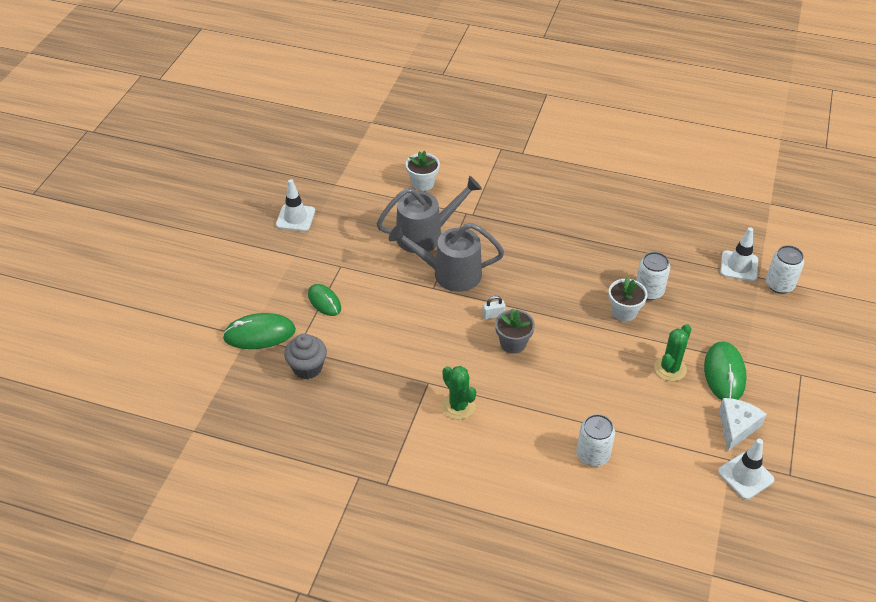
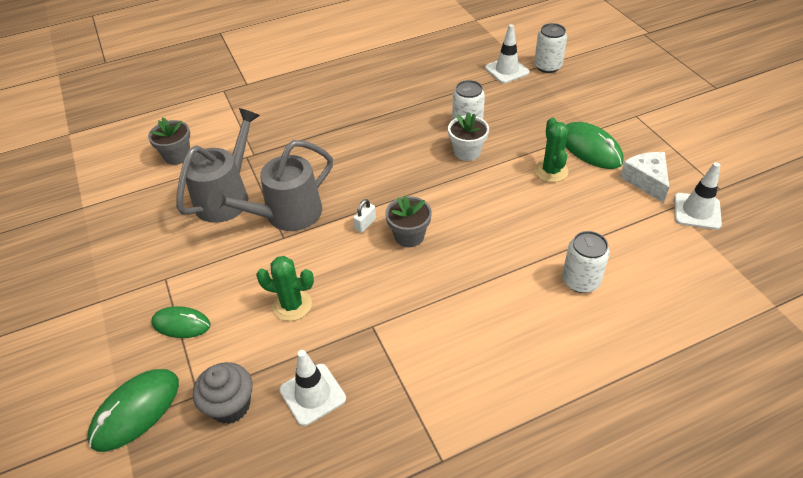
camera: 40 degrees left, 0 degrees up
(295, 218) = (65, 264): white traffic cone -> white traffic cone (312, 394)
(423, 183) = (177, 156): white flower pot -> grey flower pot
(458, 406) = (424, 326): green cactus -> green cactus (292, 305)

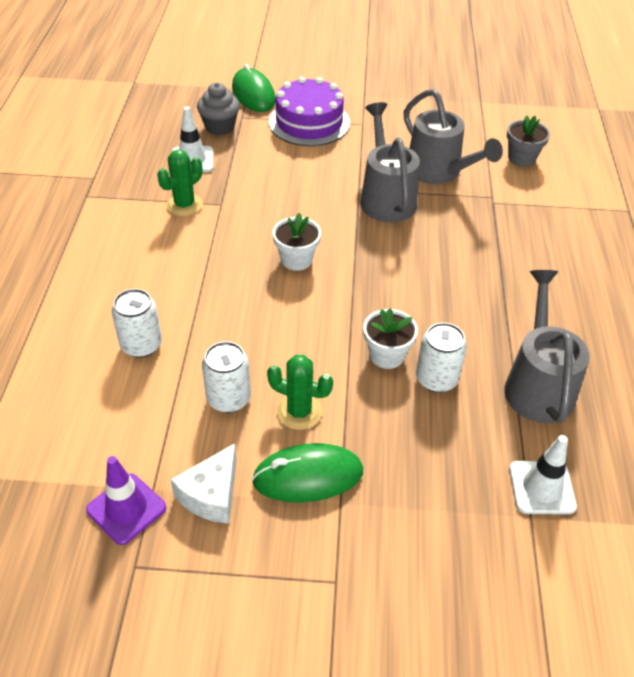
camera: 115 degrees right, 0 degrees up
(181, 324) = (309, 122): green mouse -> purple cake
(292, 305) = (279, 173): green cactus -> green cactus (184, 205)
(365, 224) = (335, 239): white padlock -> none
(409, 236) = (296, 259): grey flower pot -> white flower pot
(433, 88) = (537, 384): none -> grey watering can
(547, 66) = (526, 548): white can -> white can (228, 398)
(646, 180) = (211, 495): white cheese -> white cheese turned 105 degrees clockwise
(697, 211) = (126, 509): white traffic cone -> purple traffic cone

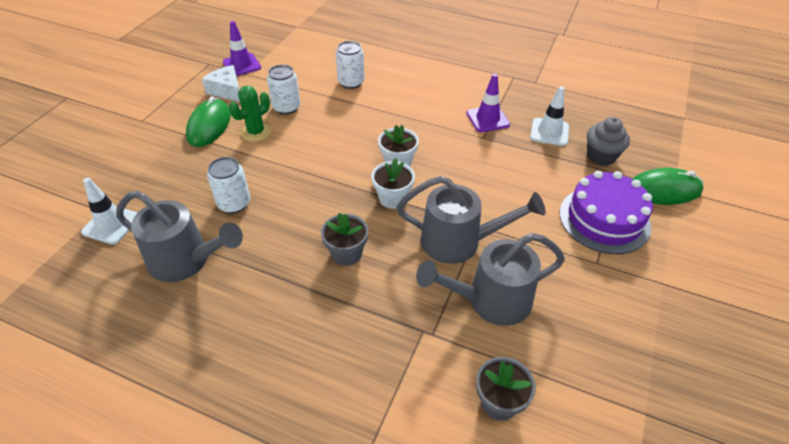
camera: 110 degrees right, 0 degrees up
(184, 205) = (487, 119): green cactus -> purple traffic cone
(387, 355) = (273, 184): white flower pot -> white flower pot (393, 198)
(447, 265) = (346, 253): none -> grey flower pot

